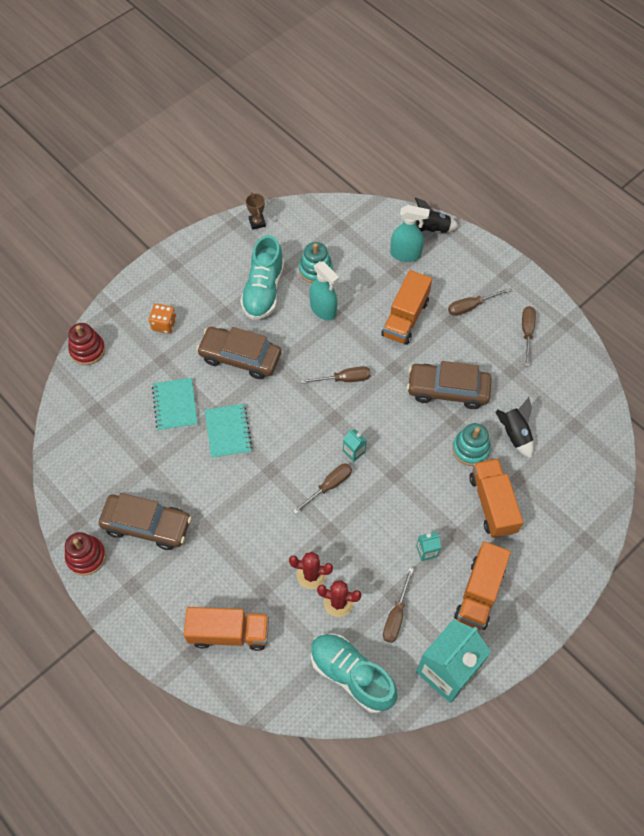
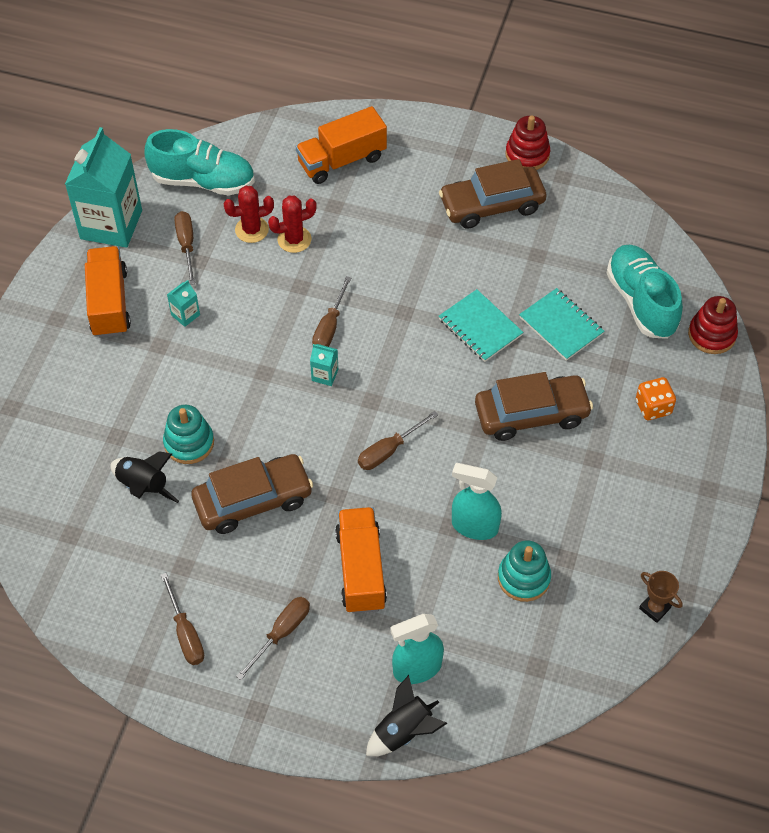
camera: 150 degrees right, 5 degrees down
(263, 290) = (569, 513): turquoise shoe -> turquoise shoe (641, 301)
(492, 504) = (134, 395): orange truck -> none

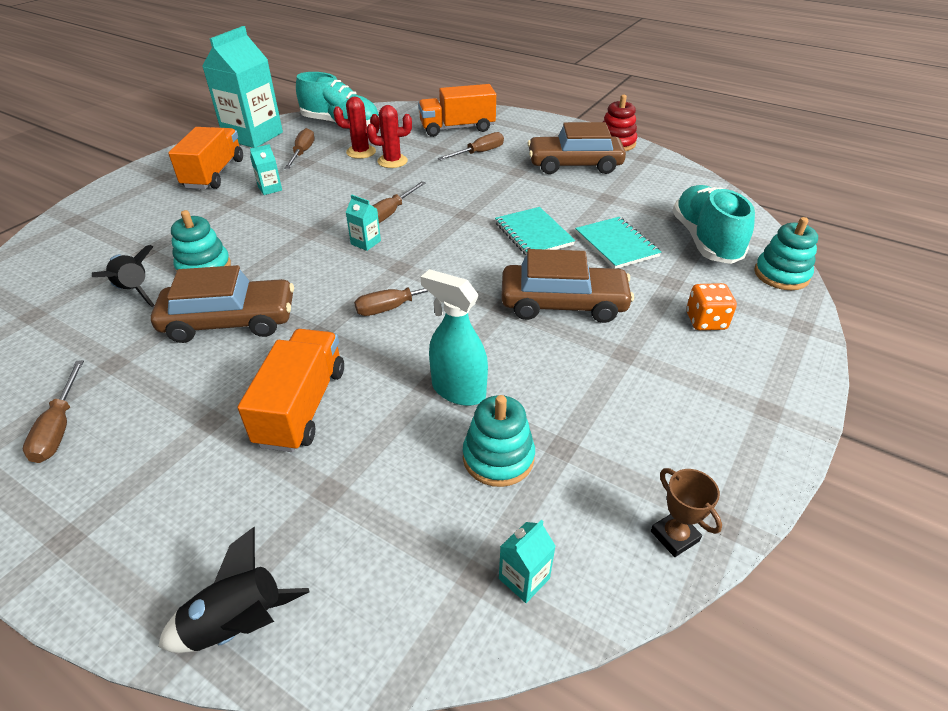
camera: 15 degrees right, 15 degrees down
(281, 633) = (165, 453): brown screwdriver -> brown screwdriver (479, 153)
(417, 668) = (306, 537): turquoise spray bottle -> none
(567, 660) = (524, 578): none -> turquoise carton
(712, 335) = (781, 275): red stacking toy -> turquoise stacking toy

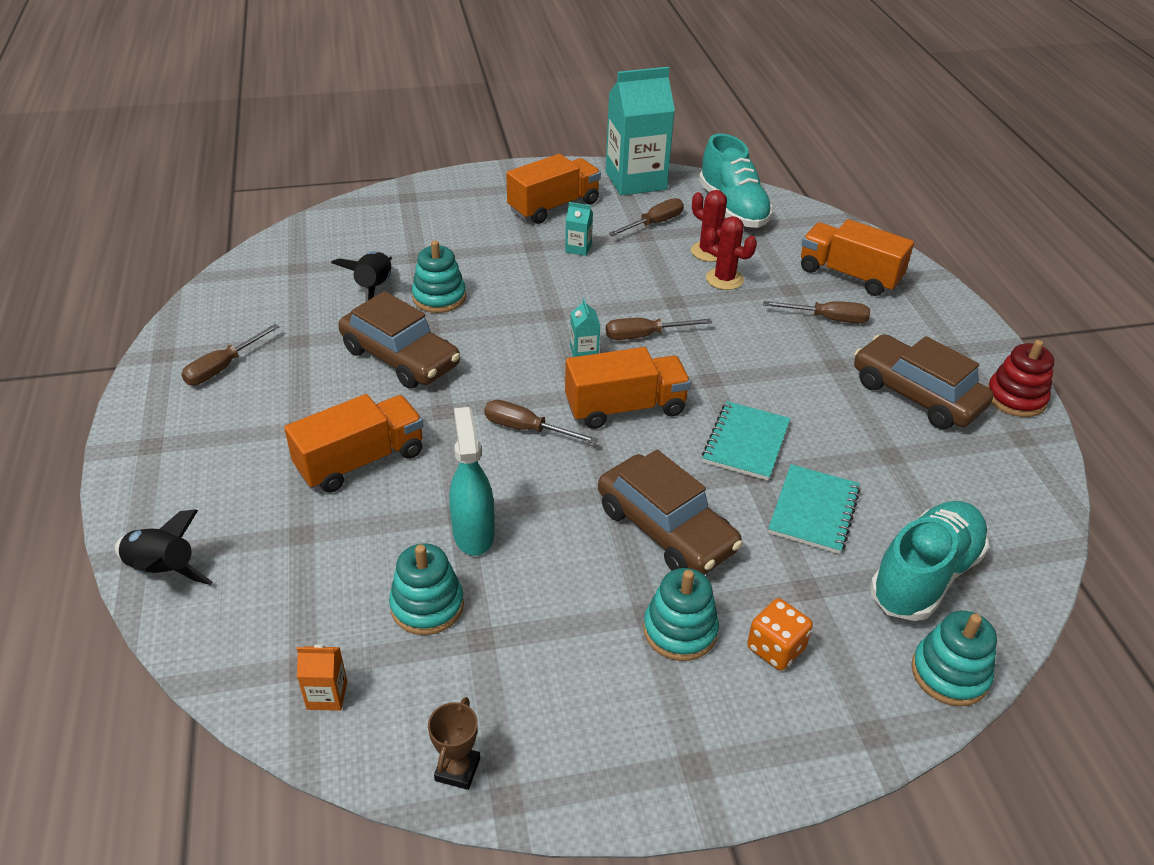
camera: 45 degrees right, 0 degrees up
(440, 257) = (625, 408): none -> orange truck
(524, 578) = (327, 695): turquoise carton -> orange carton
(653, 349) = (680, 630): none -> turquoise stacking toy

